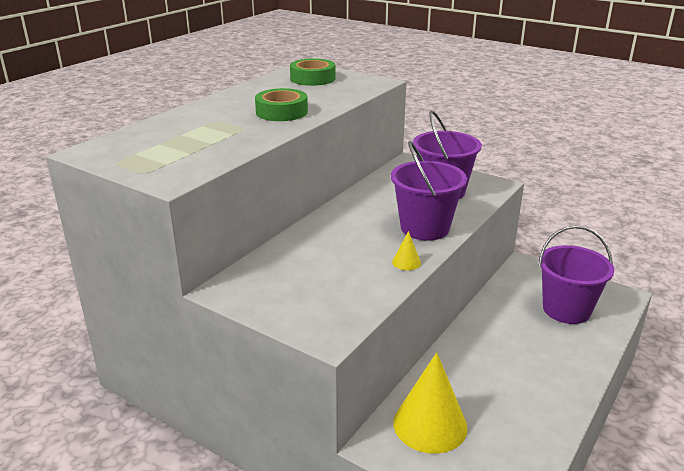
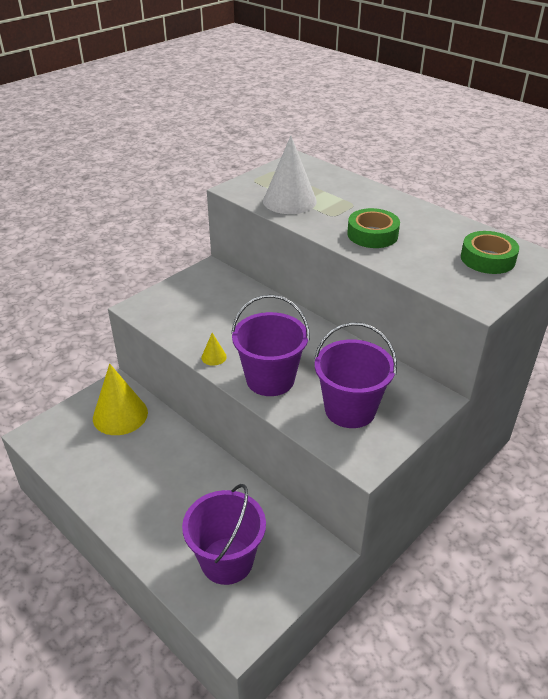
camera: 100 degrees right, 10 degrees up
(208, 149) = (289, 201): none -> white cone

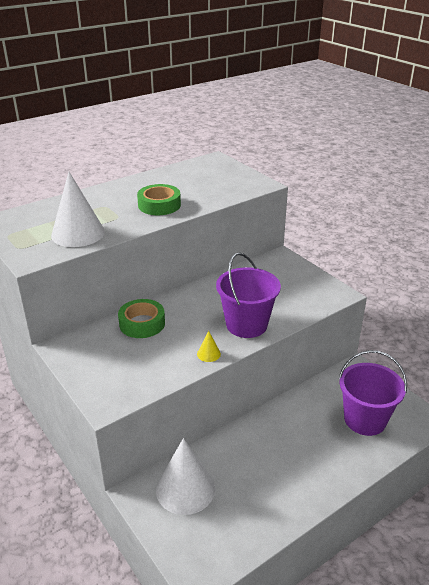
camera: 80 degrees left, 5 degrees down
(120, 415) = (185, 489): yellow cone -> white cone
(350, 409) = (288, 292): purple bucket -> none
(487, 259) = (212, 172): green tape -> green tape (142, 323)

